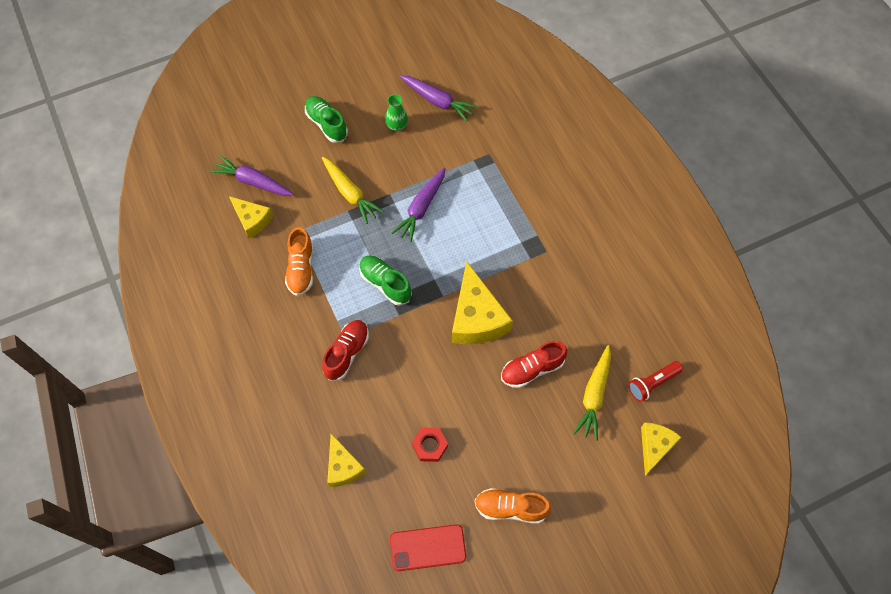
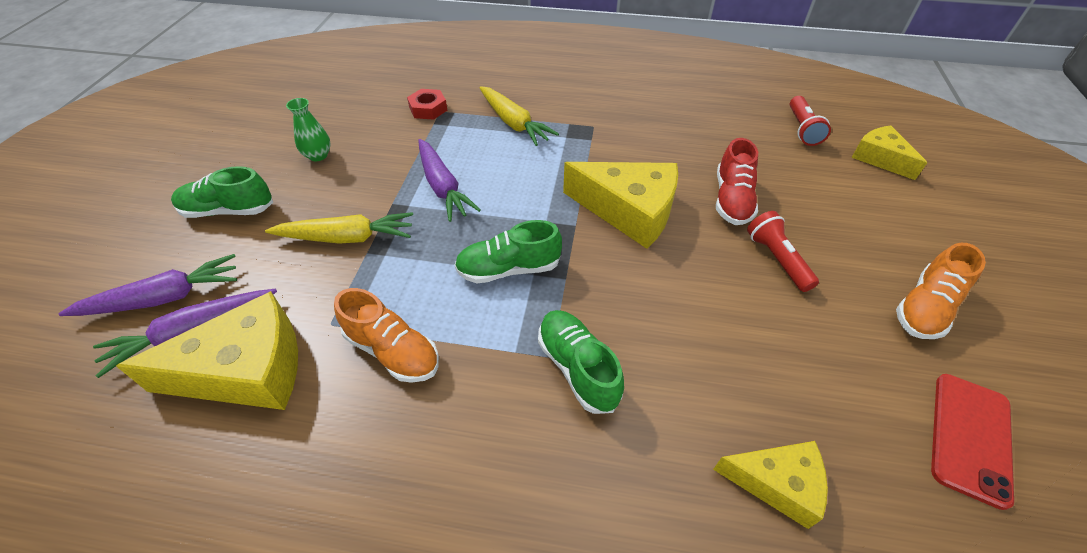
camera: 55 degrees left, 15 degrees down
(252, 220) = (246, 370): yellow cheese -> yellow cheese, size x1.68
(347, 353) = (577, 368): red shoe -> green shoe
(429, 446) = (790, 346): red nut -> red nut (428, 109)
(437, 101) = (334, 114): purple carrot -> purple carrot (164, 298)
(494, 415) = (776, 259): none -> red flashlight
(594, 395) = (794, 171): yellow carrot -> yellow carrot (513, 123)

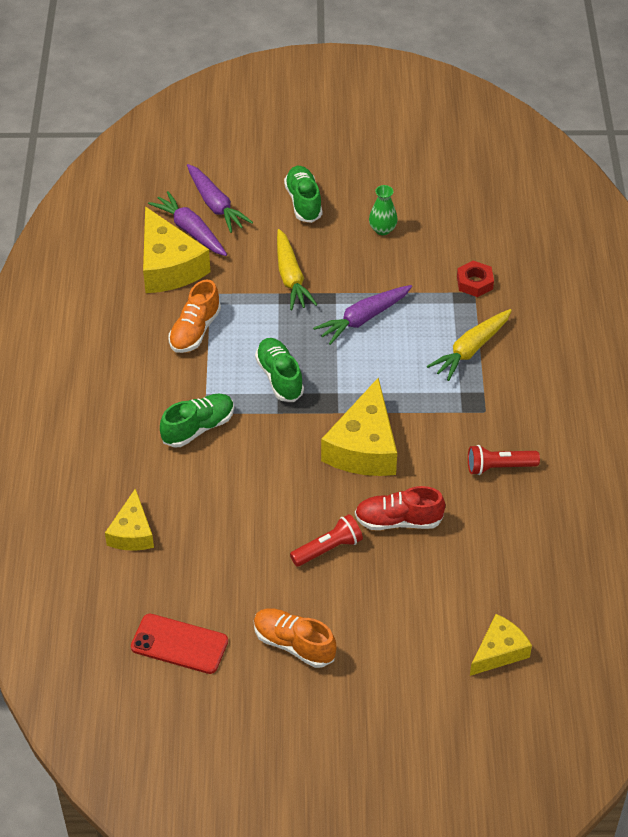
camera: 80 degrees right, 0 degrees up
(802, 129) = (534, 588): red flashlight -> red flashlight (499, 467)

